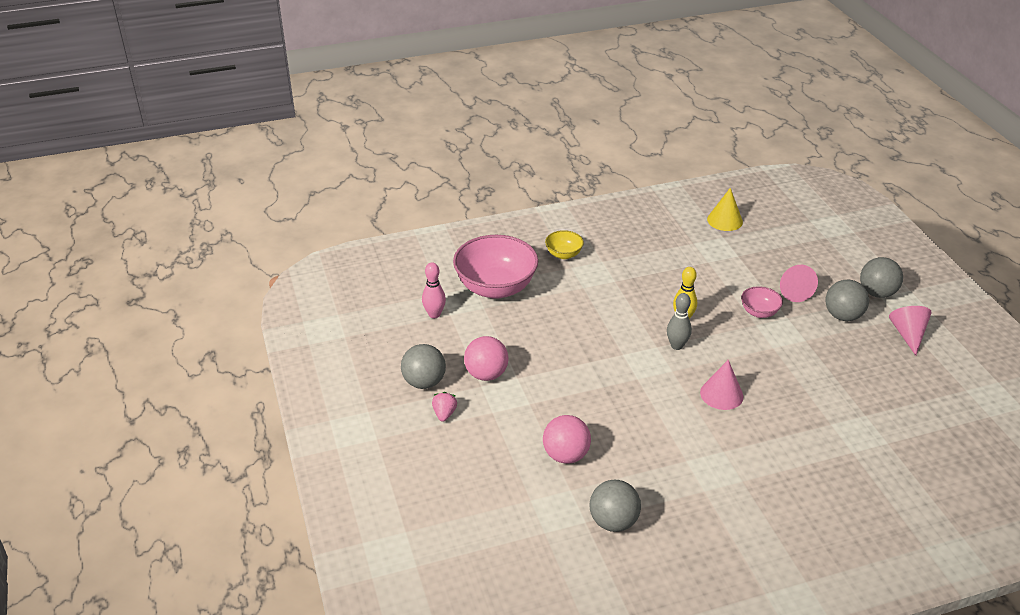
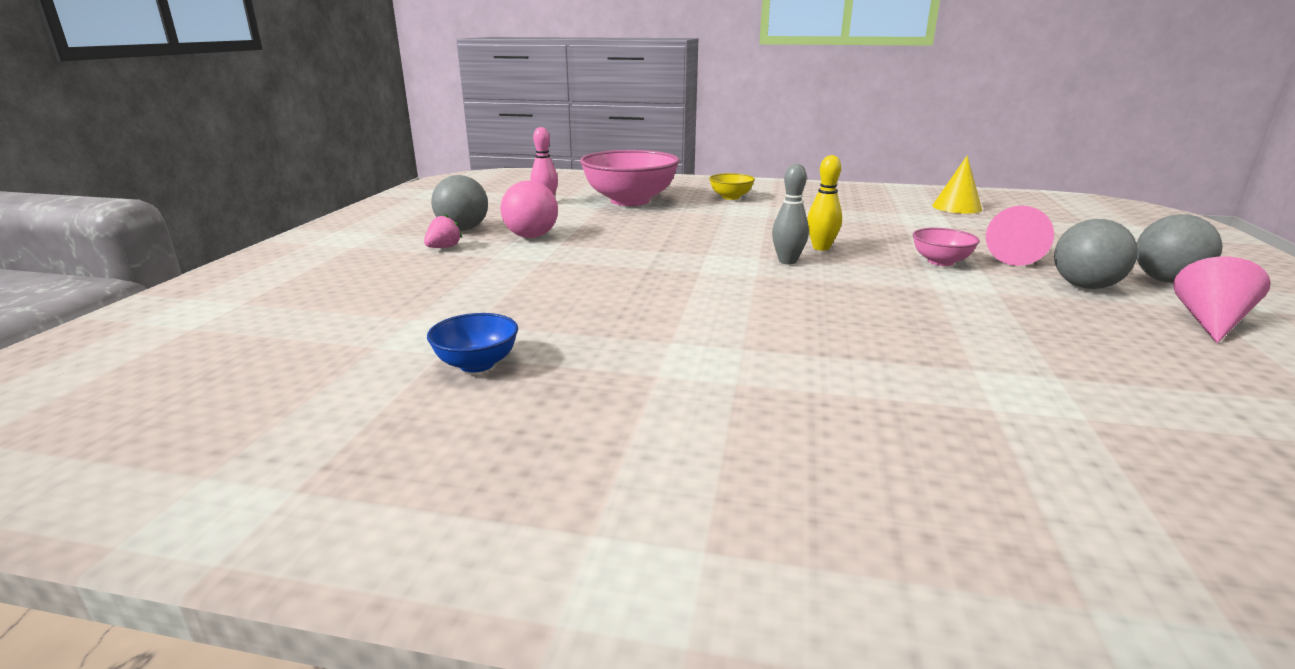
camera: 30 degrees right, 15 degrees down
(565, 455) = (517, 299): pink ball -> none
(613, 522) = (477, 364): grey ball -> blue bowl
(721, 394) = (805, 304): pink cone -> none

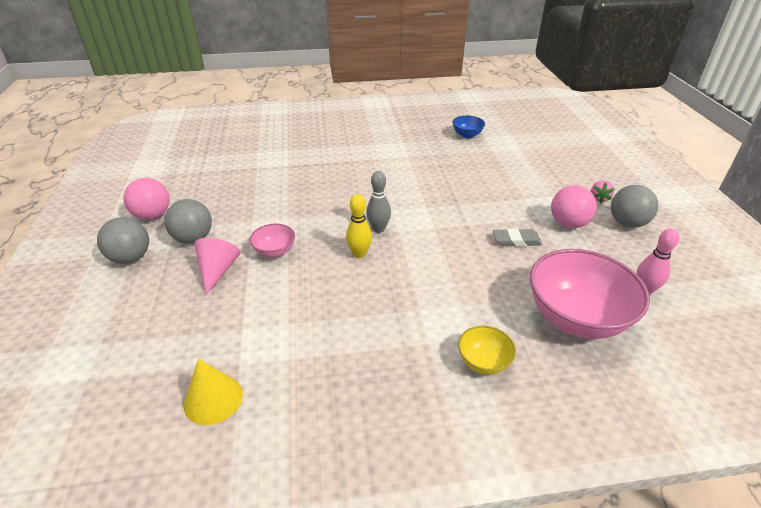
camera: 160 degrees right, 15 degrees up
(616, 234) = (516, 240): none -> grey eraser
(1210, 322) = (153, 216): pink cone -> pink ball

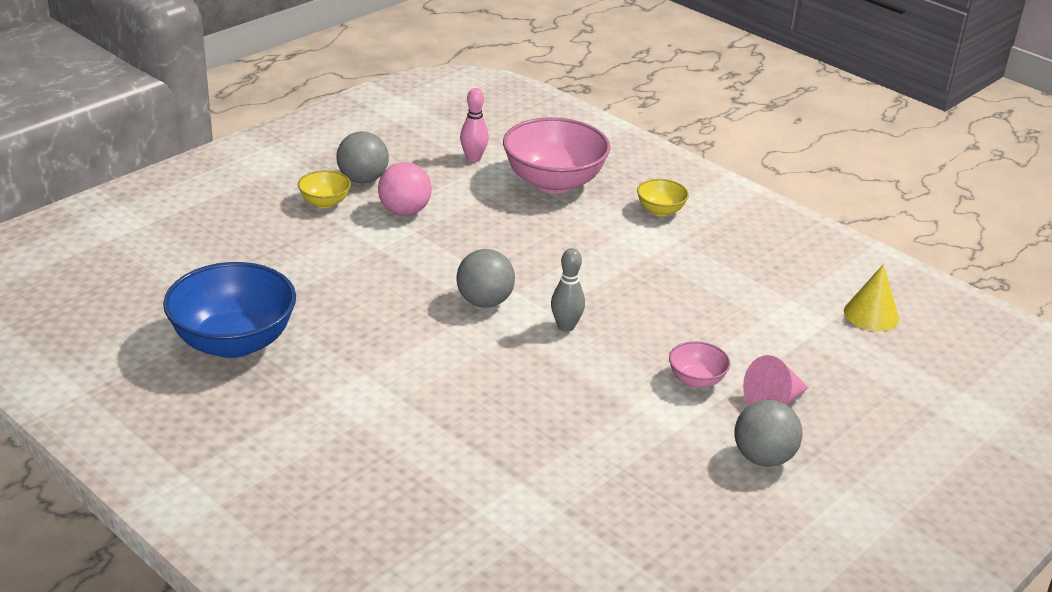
camera: 130 degrees left, 5 degrees down
(131, 258) = (853, 484): grey ball -> grey ball (484, 302)
(153, 216) = (782, 530): pink ball -> none
(359, 254) = (623, 321): yellow bowling pin -> none
(467, 135) = (234, 342): blue bowl -> blue bowl, size x2.11
(516, 240) = (475, 234): grey eraser -> none
(599, 198) = (325, 202): pink strawberry -> yellow bowl

